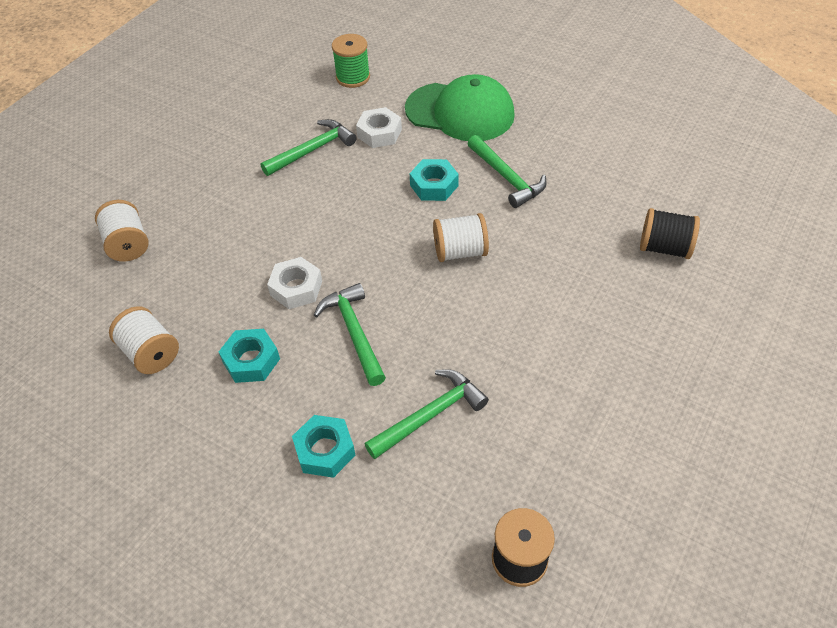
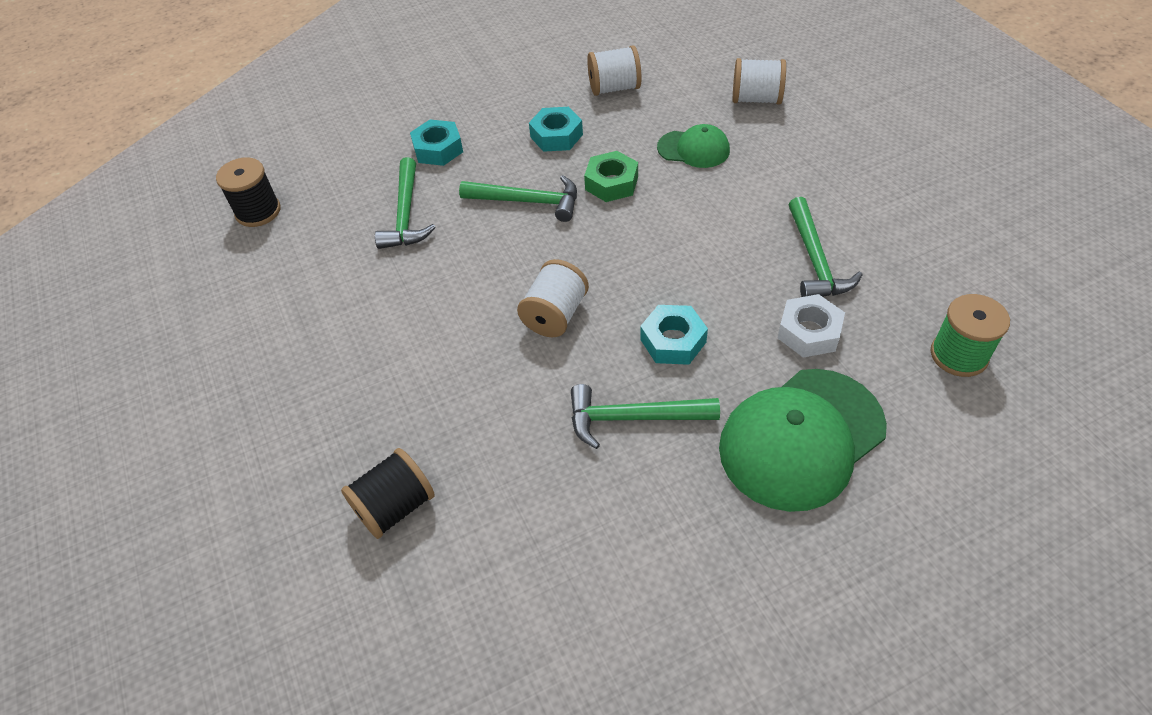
camera: 125 degrees right, 0 degrees up
(221, 256) = (693, 149): none -> green cap
(296, 288) = (611, 183): white nut -> green nut

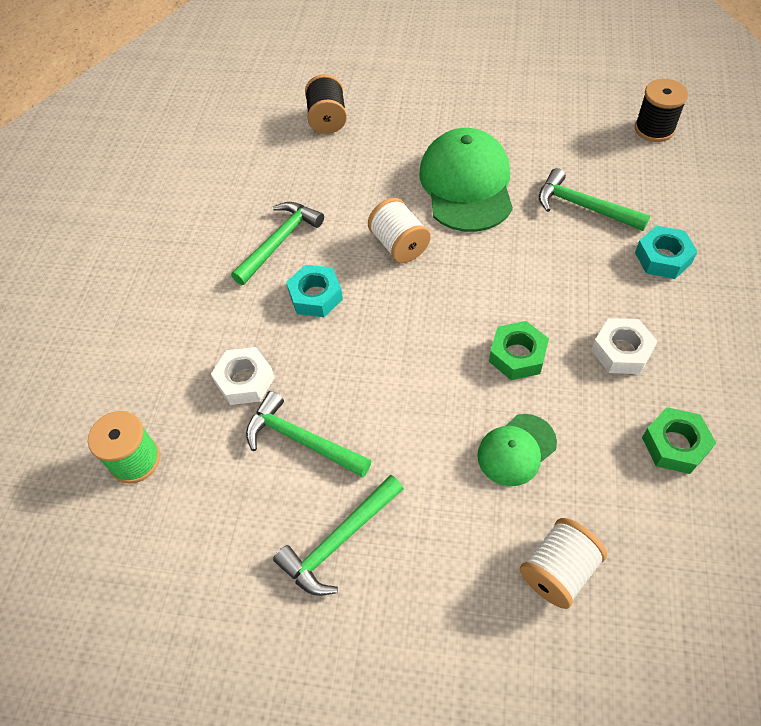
camera: 125 degrees right, 5 degrees up
(528, 201) = (539, 286): green hammer -> green hammer (339, 541)
(556, 136) = (621, 351): turquoise nut -> white nut
(614, 88) = (675, 445): white spool -> green nut
(801, 438) = (181, 315): green cap -> green cap (466, 185)

